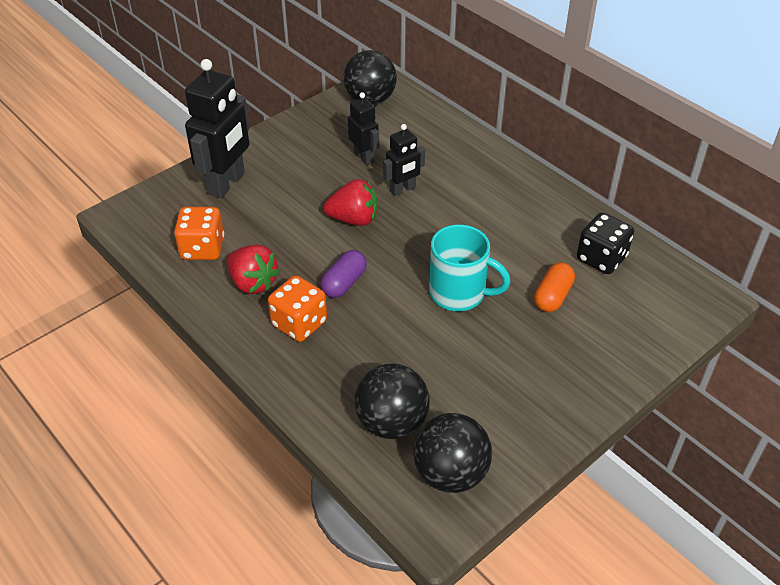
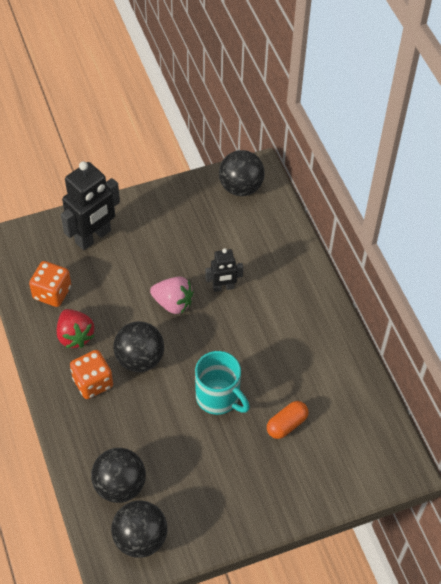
camera: 20 degrees right, 10 degrees up
(344, 283) = (140, 359): purple capsule -> black ball
(354, 219) = (173, 303): red strawberry -> pink strawberry
(364, 157) = (208, 245): black robot -> none
(601, 258) = (343, 404): black dice -> none

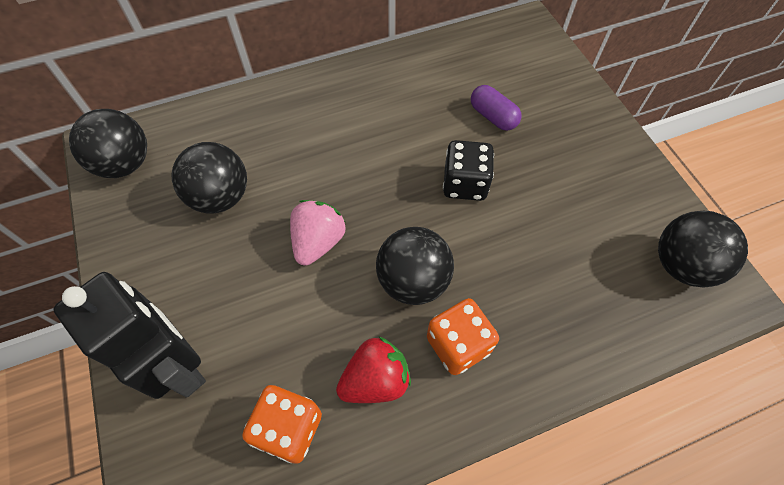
camera: 90 degrees left, 5 degrees up
(120, 486) = (615, 295): black ball -> black ball (220, 197)
(219, 397) = (465, 184): turquoise mug -> black dice
(223, 287) = (295, 182): black robot -> none
(286, 424) = (493, 117): orange capsule -> purple capsule

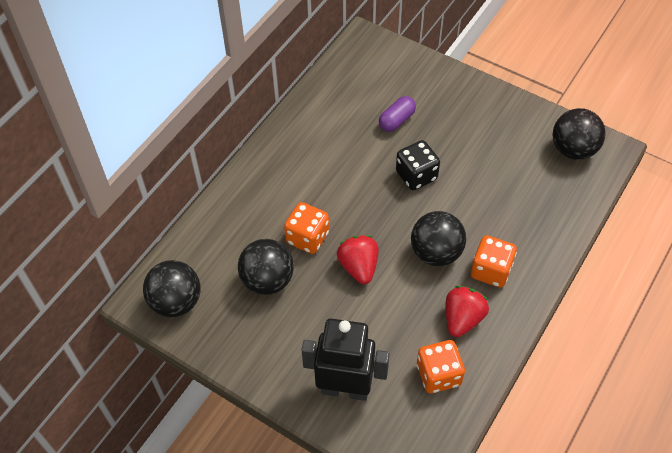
camera: 35 degrees left, 5 degrees down
(297, 179) = (307, 237): none -> orange dice
(318, 242) = (359, 267): pink strawberry -> red strawberry
(493, 117) = (396, 120): purple capsule -> purple capsule turned 60 degrees counterclockwise

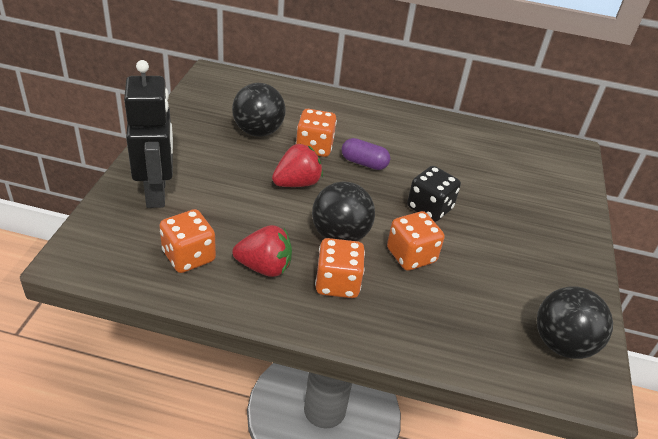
camera: 65 degrees right, 15 degrees down
(176, 302) = (218, 89): black ball -> none
(396, 120) = (489, 185): purple capsule -> purple capsule (364, 163)
(470, 209) = (411, 255): none -> orange dice

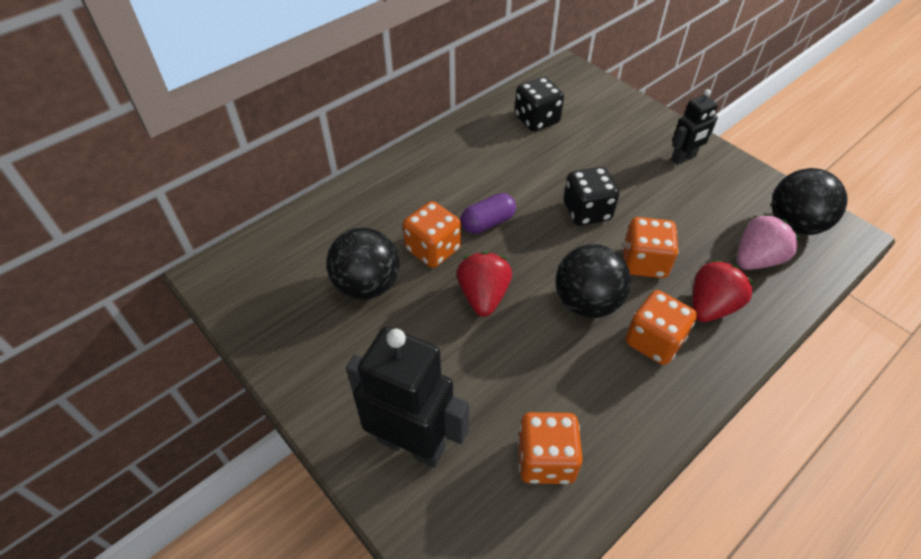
camera: 50 degrees left, 10 degrees up
(264, 267) = (600, 393): red strawberry -> red strawberry (711, 306)
(488, 326) = (756, 259): none -> pink strawberry
(495, 152) = (537, 120): none -> black dice
(555, 247) = (683, 158): none -> black robot

